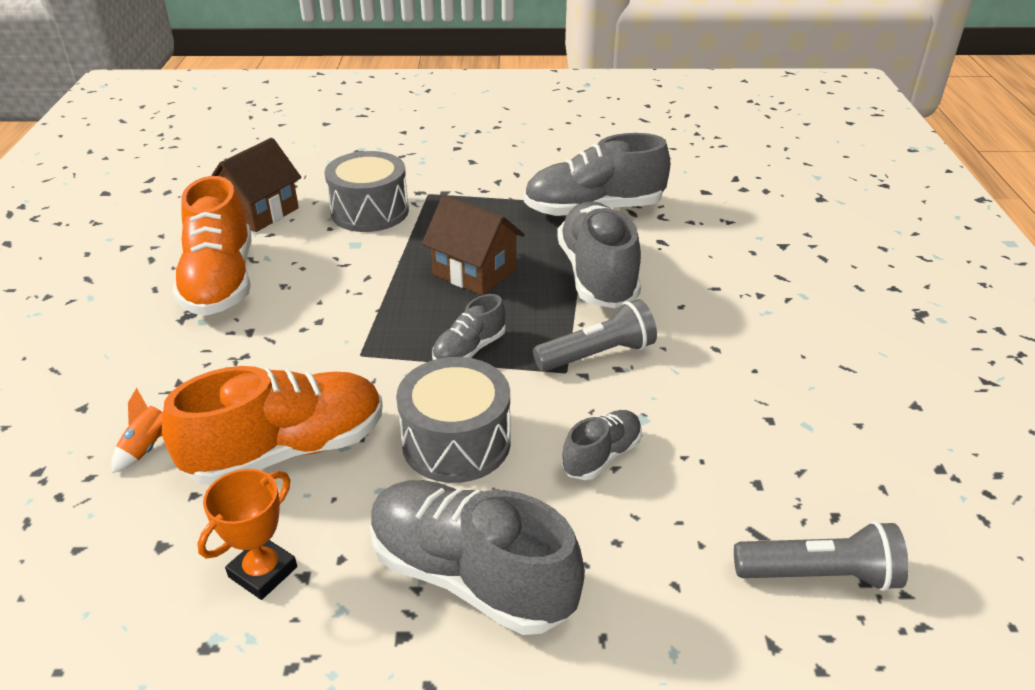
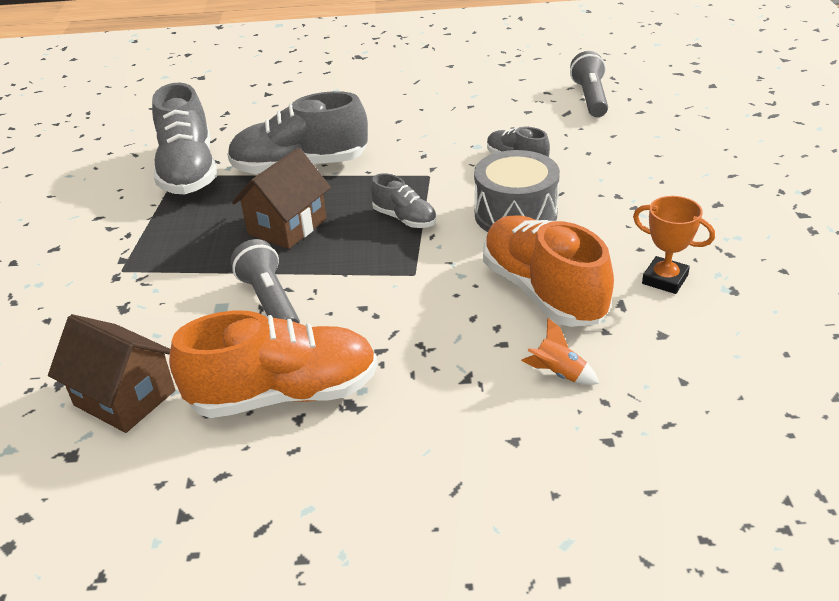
camera: 90 degrees left, 0 degrees up
(370, 211) = (150, 306): grey drum -> none
(471, 576) = (633, 198): grey shoe -> none
(597, 354) = (408, 163): grey flashlight -> grey flashlight (269, 302)

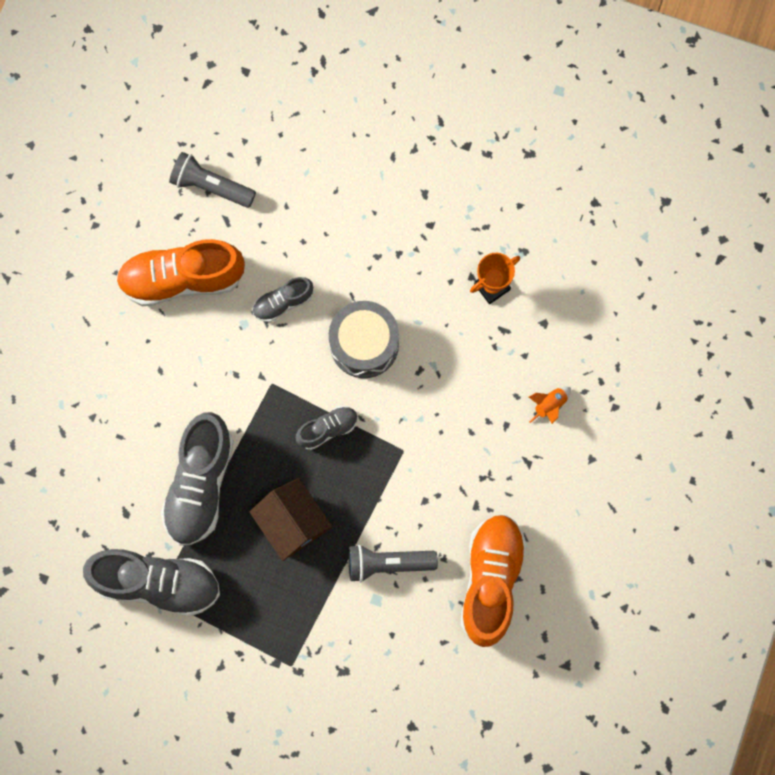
camera: 70 degrees left, 40 degrees up
(125, 398) = (447, 684): brown house -> none
(543, 292) = (466, 373): orange shoe -> orange shoe (182, 279)

